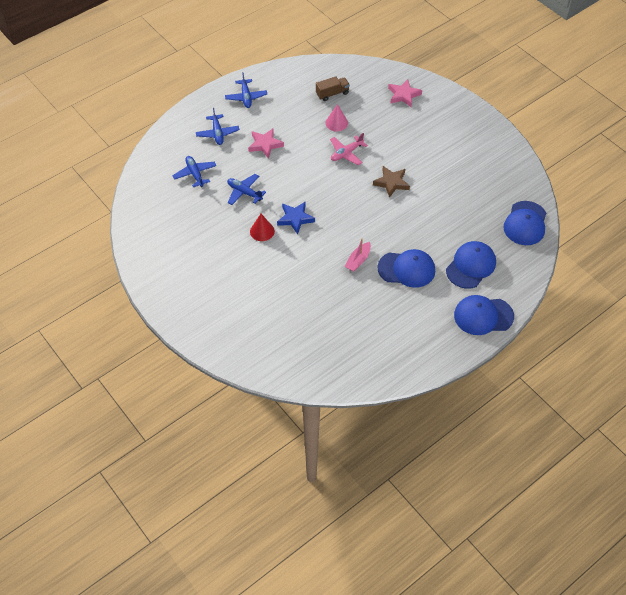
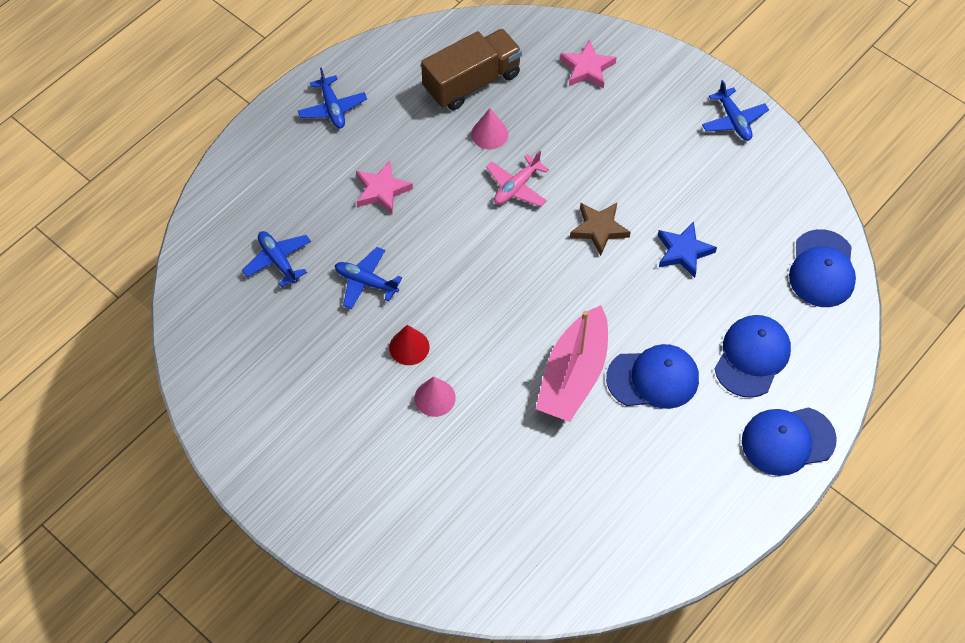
camera: 10 degrees left, 5 degrees up
(217, 133) = (299, 181): blue plane -> blue plane (733, 120)
(271, 261) = (435, 398): none -> pink cone
(295, 219) = (458, 316): blue star -> blue star (683, 251)
(332, 94) = (472, 82): brown truck -> brown truck, size x1.83
(358, 260) = (573, 375): pink boat -> pink boat, size x2.07

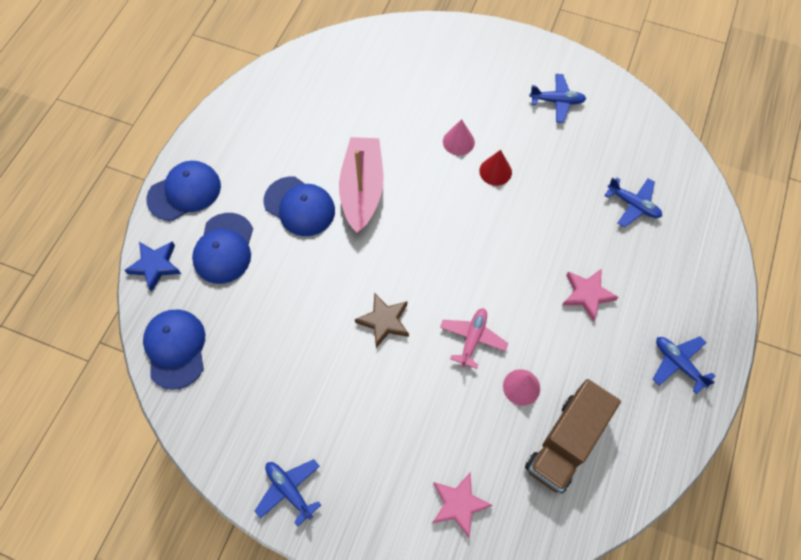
camera: 160 degrees right, 5 degrees up
(366, 282) = (555, 210): blue plane -> blue plane (557, 101)
(653, 378) = (299, 206): blue cap -> blue cap turned 120 degrees counterclockwise
(683, 251) = (303, 324): blue star -> blue star (155, 266)

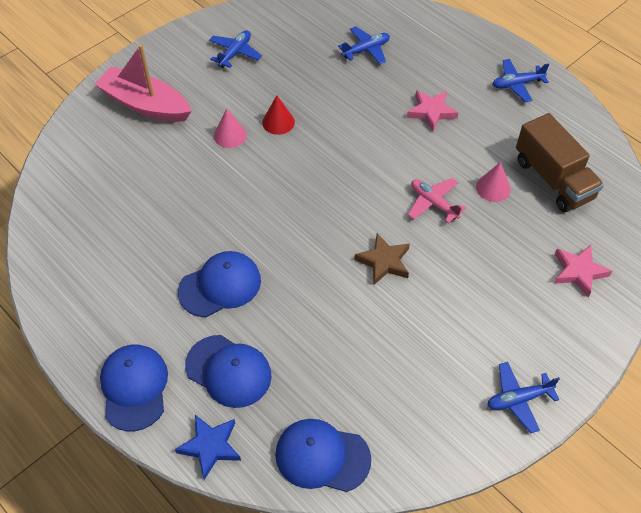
camera: 65 degrees left, 10 degrees down
(362, 189) = (234, 227): pink boat -> pink boat (145, 104)

